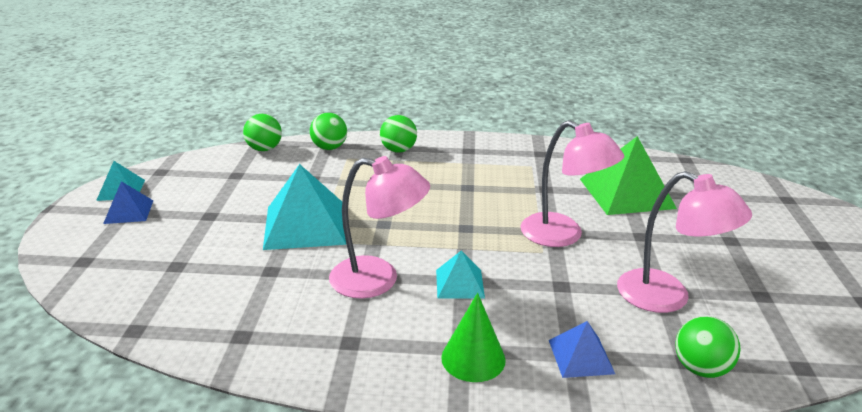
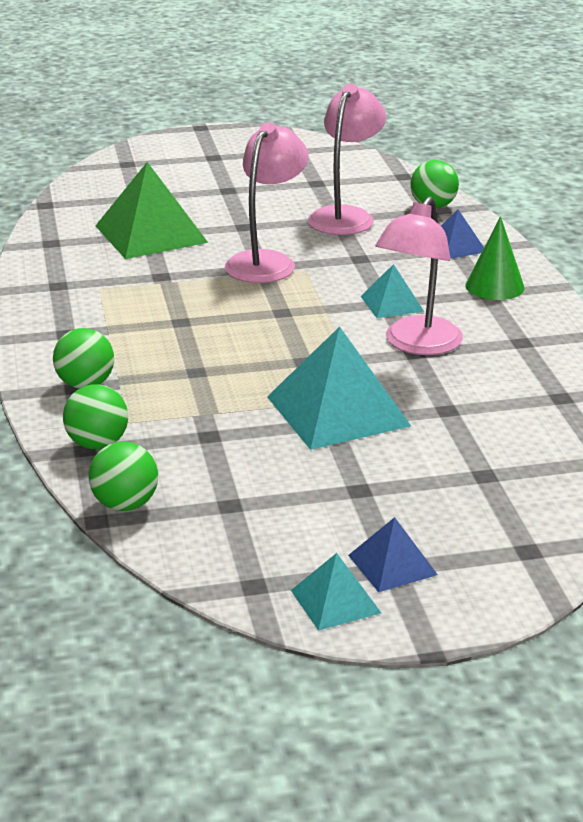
camera: 105 degrees left, 0 degrees up
(378, 280) = (417, 345): pink lamp -> pink lamp turned 150 degrees counterclockwise

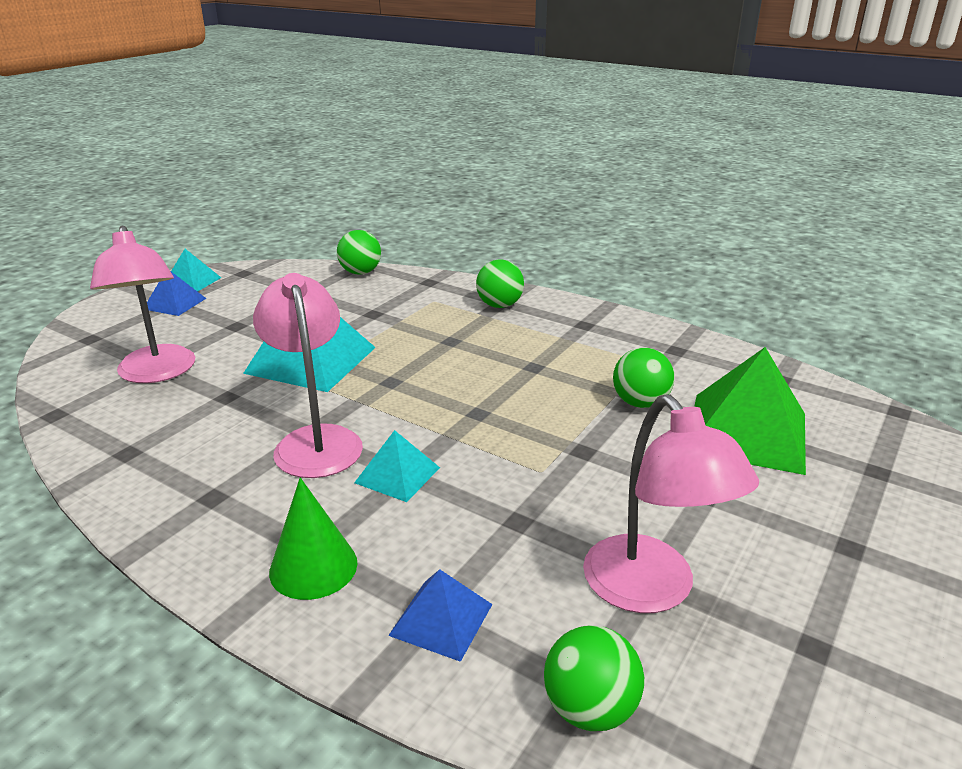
camera: 135 degrees right, 0 degrees up
(97, 444) = (427, 286): green ball -> green ball (640, 403)
(266, 262) = (591, 459): pink lamp -> pink lamp (157, 373)

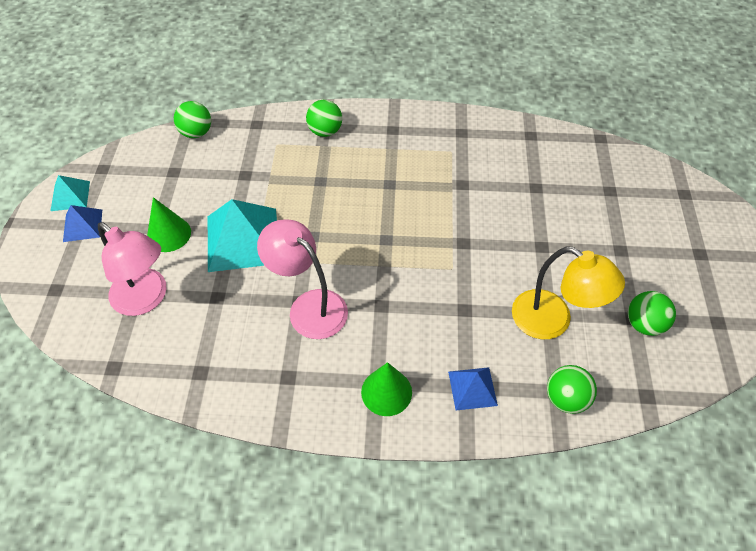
camera: 30 degrees left, 25 degrees up
(242, 333) = (169, 234): none -> green cone
(397, 475) = (378, 309): turquoise pyramid -> none
(640, 403) = (469, 190): green ball -> green ball (644, 324)
(651, 590) = (552, 321): pink lamp -> yellow lamp
(747, 432) = (536, 189): green pyramid -> none

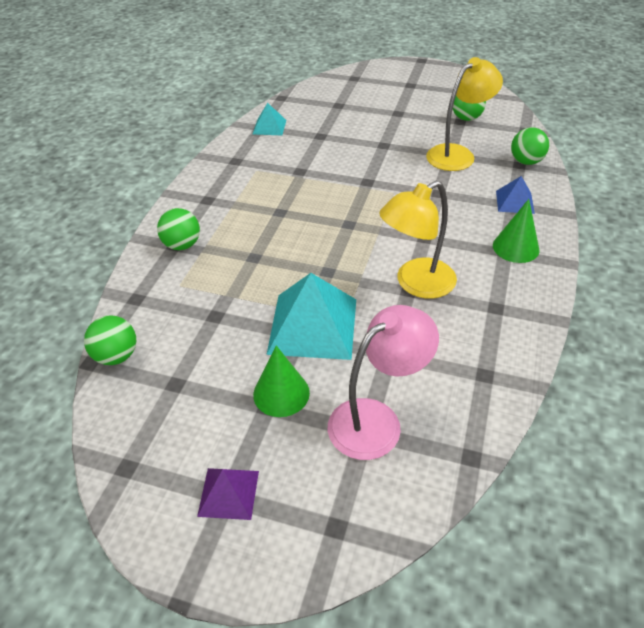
camera: 75 degrees left, 10 degrees down
(70, 196) = (162, 511): turquoise pyramid -> turquoise pyramid (269, 127)
(82, 225) = (228, 493): blue pyramid -> purple pyramid
(309, 306) = (416, 284): pink lamp -> yellow lamp

